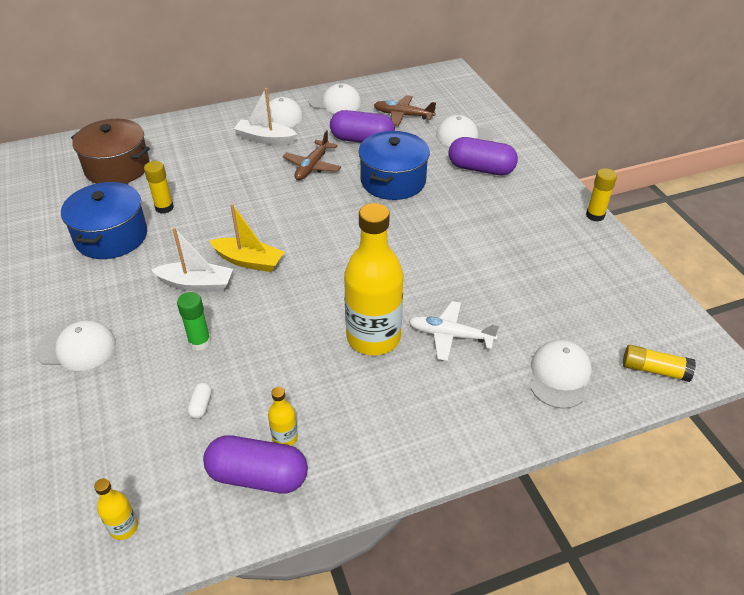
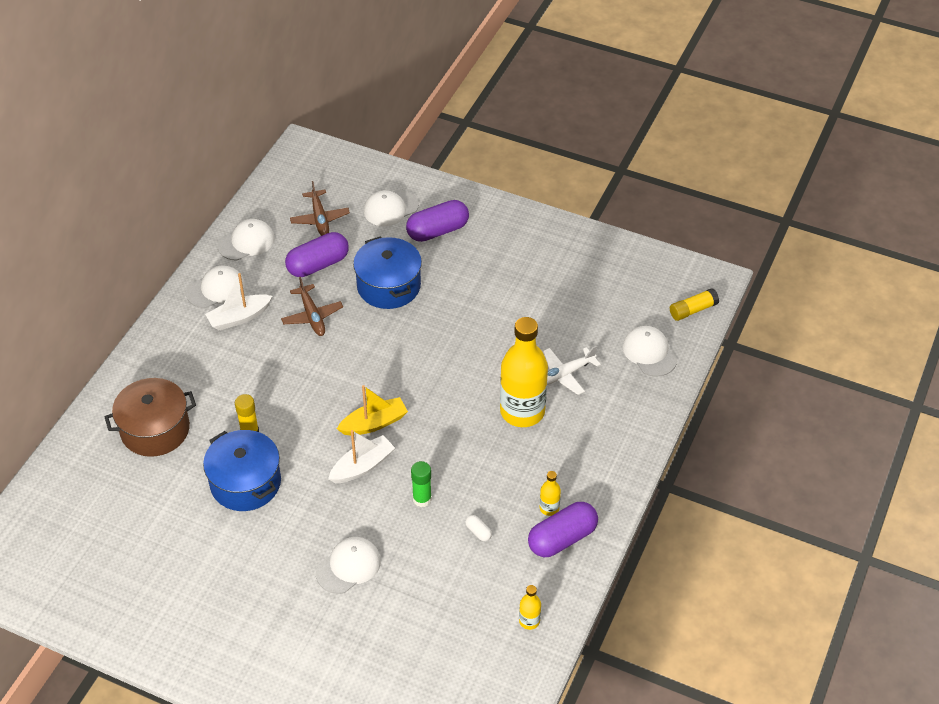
camera: 45 degrees left, 5 degrees up
(403, 115) = (320, 218): brown plane -> brown plane turned 75 degrees counterclockwise
(595, 215) = (554, 219): yellow glue stick -> none

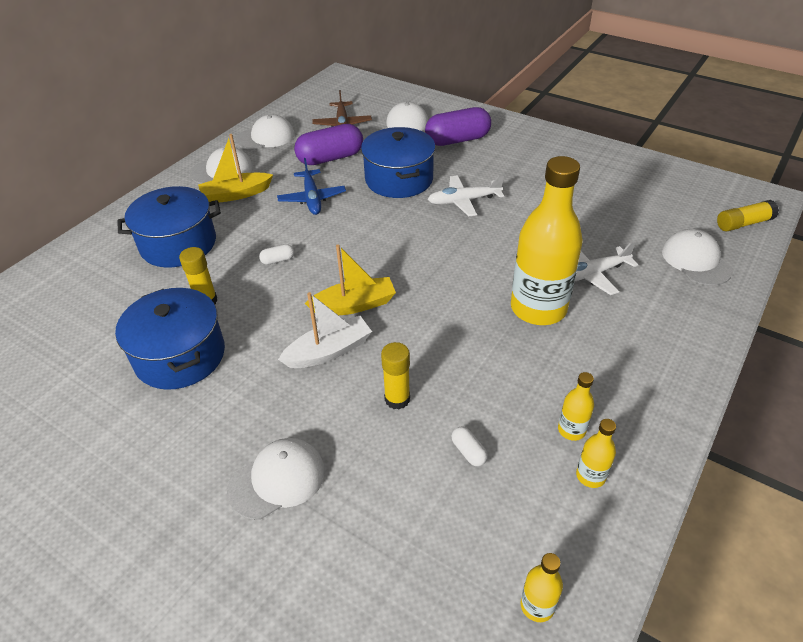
camera: 10 degrees right, 5 degrees down
(155, 429) = (102, 288): brown pot -> none
(205, 378) = (178, 244): none -> blue pot
(239, 317) = (236, 194): white boat -> yellow boat
(299, 386) = (278, 260): none -> white capsule
(312, 316) = (312, 198): brown plane -> blue plane
(422, 499) = (397, 399): green glue stick -> yellow glue stick
(452, 306) = (464, 201): none -> white plane
(562, 539) = (590, 476): purple capsule -> yellow bottle

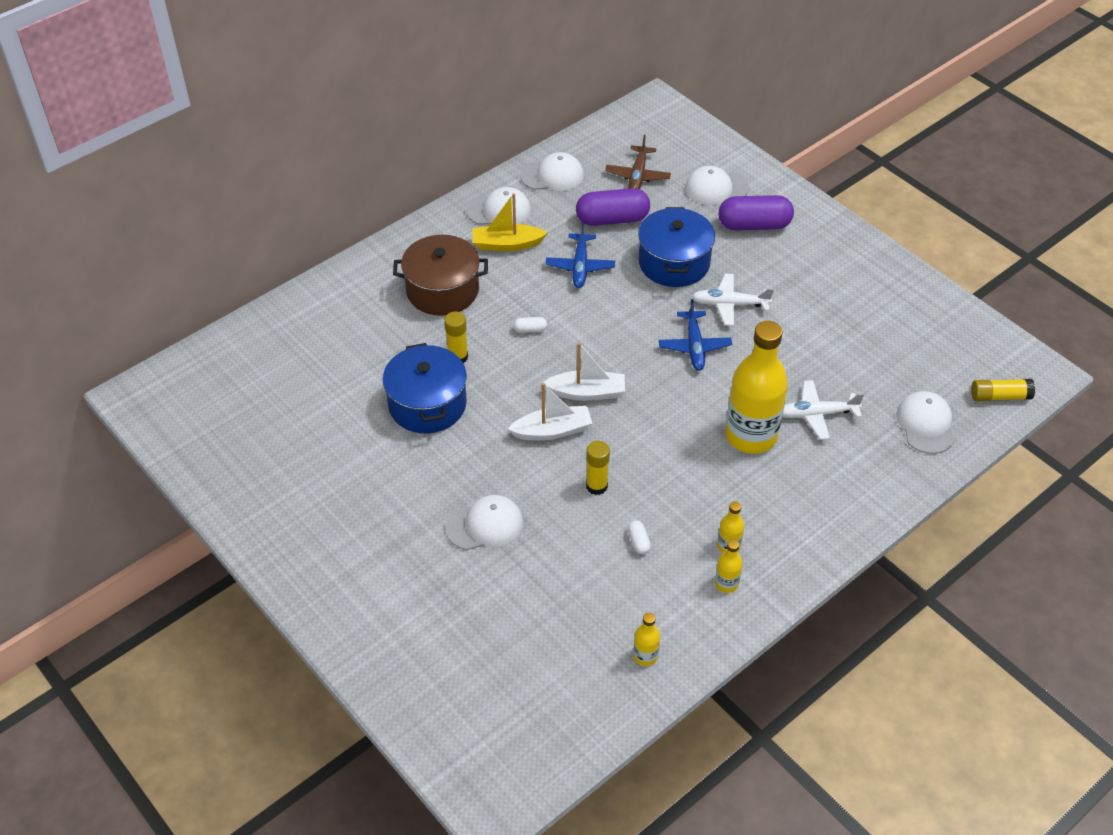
camera: 15 degrees right, 5 degrees up
(178, 244) = (442, 290): blue pot -> brown pot
(354, 305) = (587, 392): yellow boat -> white boat
(446, 241) = (694, 346): none -> blue plane

